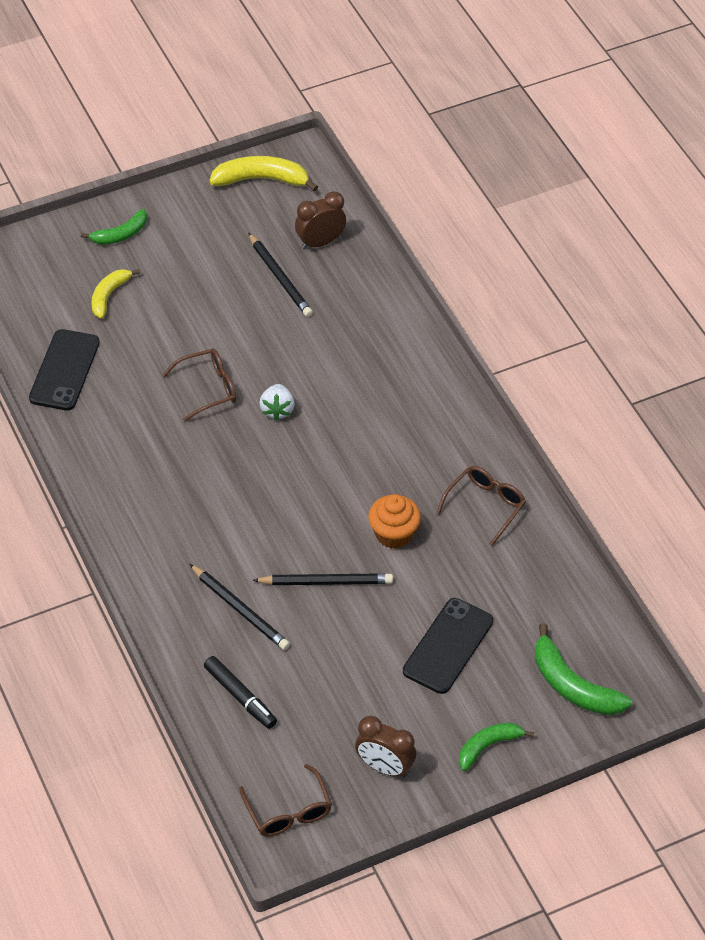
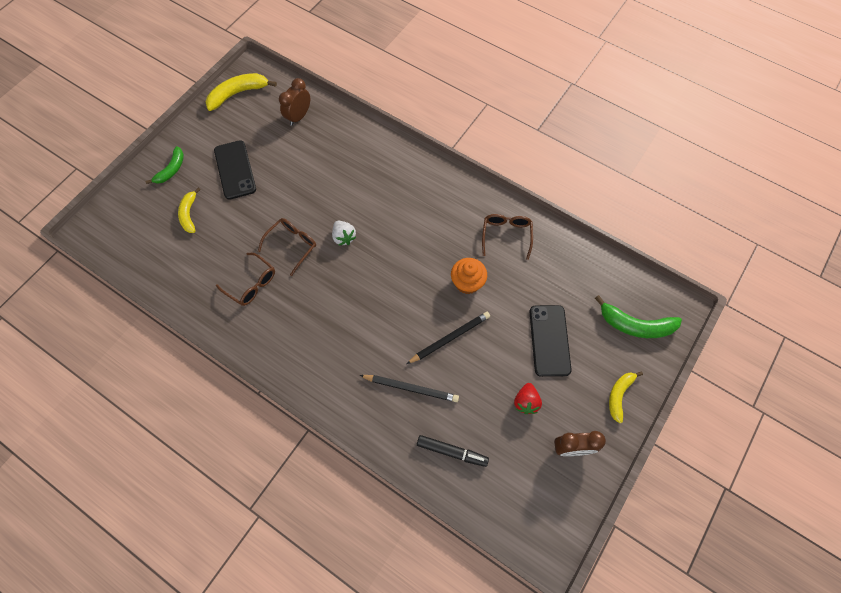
camera: 30 degrees left, 15 degrees up
(64, 370) = (191, 280): black phone -> black phone (235, 170)
(280, 278) = (289, 150): black pencil -> none
(288, 811) = (536, 518): brown glasses -> brown glasses (251, 284)
(367, 693) = (526, 402): none -> red strawberry
(488, 746) = (619, 395): green banana -> yellow banana

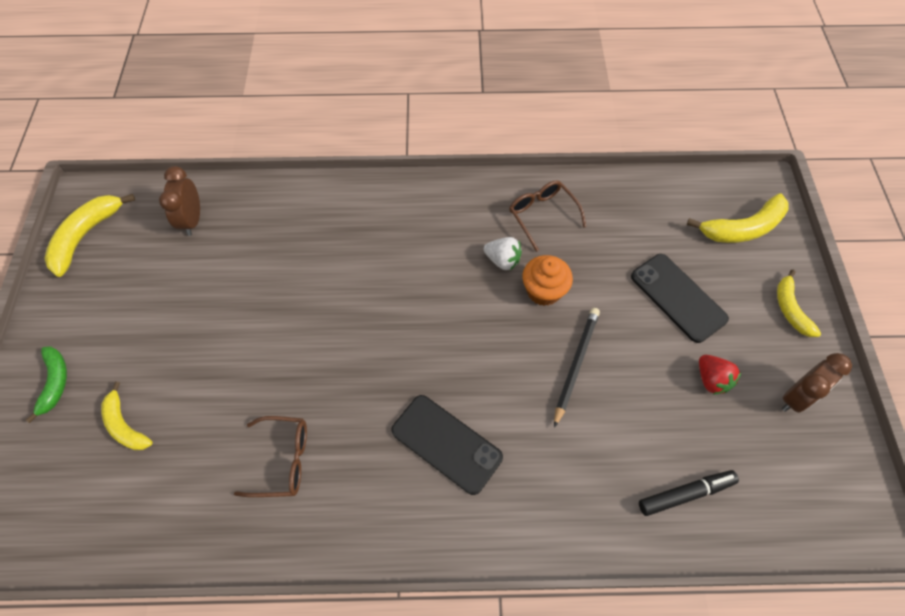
camera: 35 degrees left, 5 degrees down
(235, 170) = (151, 331): black phone -> black phone (446, 444)
(292, 245) = (301, 378): brown glasses -> none
(344, 237) = (360, 328): white strawberry -> white strawberry (502, 260)
(411, 388) = (580, 453): black pencil -> none
(635, 325) = (743, 228): green banana -> yellow banana

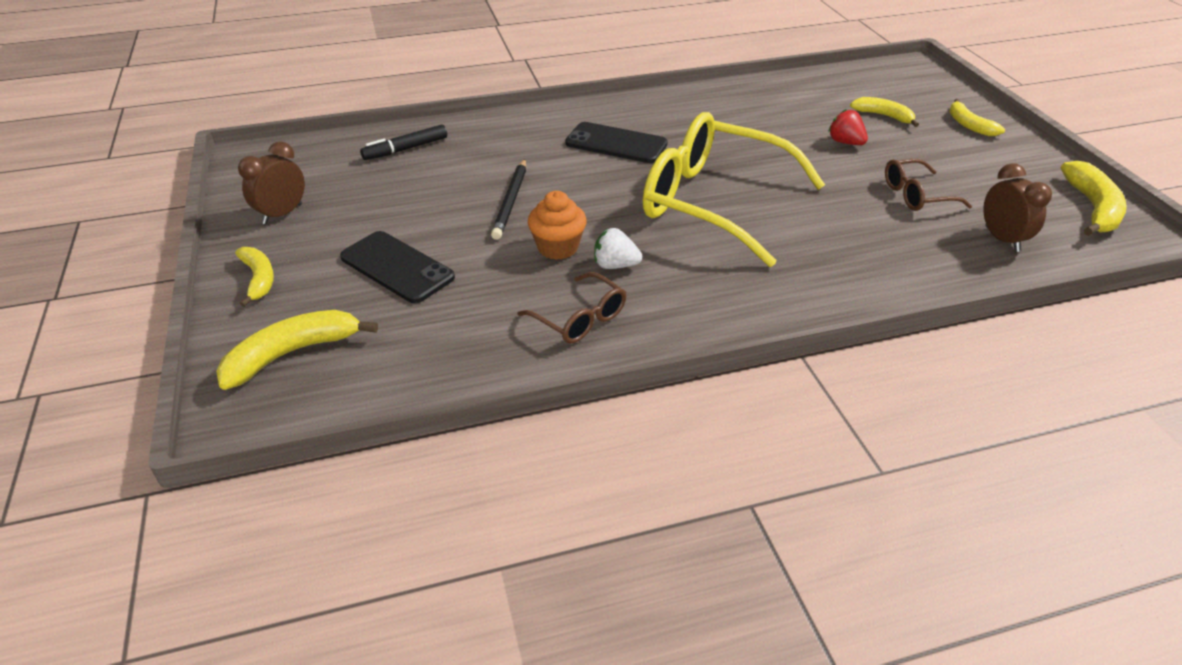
camera: 165 degrees right, 20 degrees down
(55, 382) = (969, 125): green banana -> yellow banana
(282, 460) = (744, 119): brown glasses -> brown glasses (916, 195)
(389, 317) = (715, 202): none -> yellow glasses
(711, 380) = (369, 212): red strawberry -> red strawberry (845, 142)

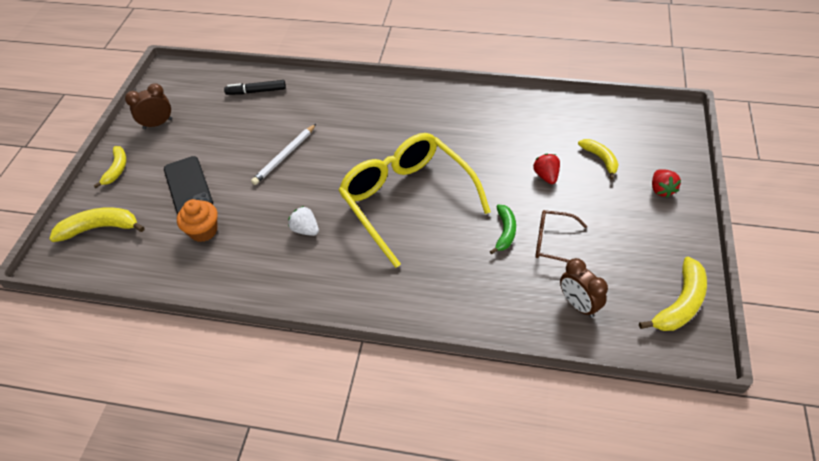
camera: 30 degrees right, 10 degrees up
(511, 201) = (284, 156): black pencil -> white pencil
(558, 247) = (284, 203): orange cupcake -> orange cupcake (203, 231)
(579, 318) = (255, 262): brown glasses -> none
(616, 143) = (386, 126): black phone -> none
(856, 200) = (505, 232): none -> green banana
(969, 125) = (661, 190): yellow banana -> red strawberry
(1002, 239) = (578, 304): brown clock -> brown clock turned 135 degrees clockwise

